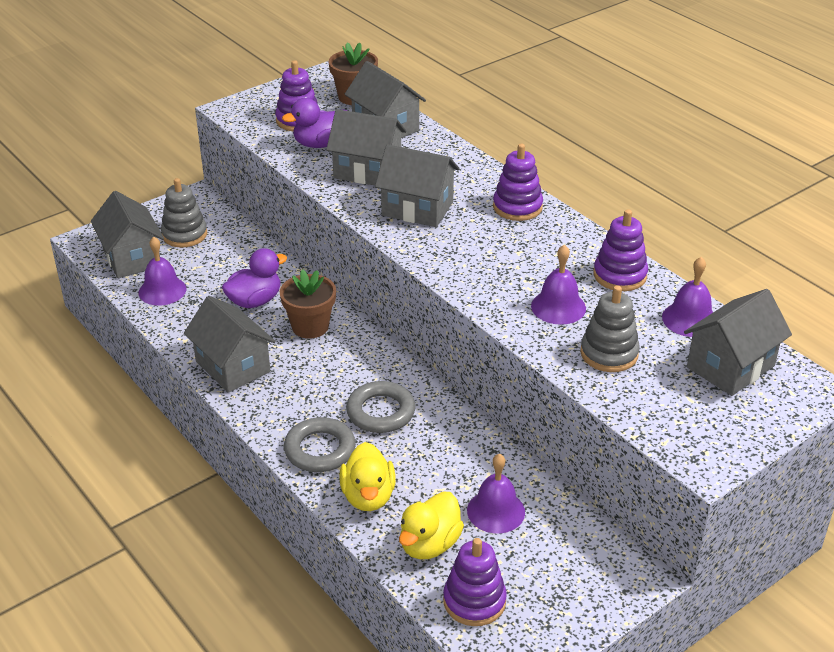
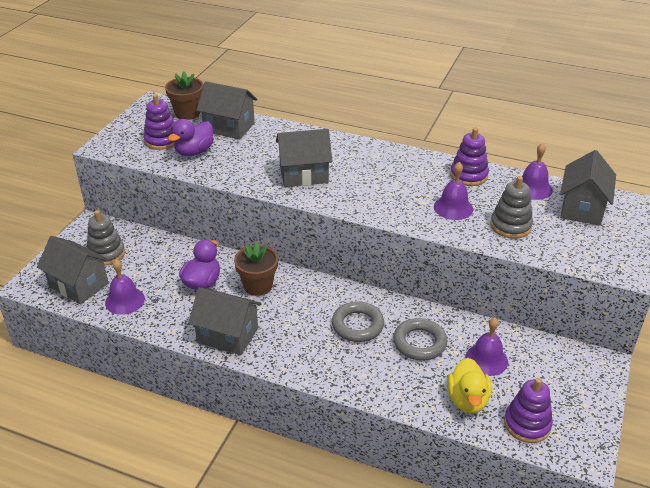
camera: 30 degrees left, 0 degrees up
(320, 450) = (341, 368): grey ring -> grey ring (419, 343)
(367, 171) = (245, 160): grey house -> none
(368, 496) = (401, 386): yellow duck -> none
(517, 207) = (366, 153): purple stacking toy -> none

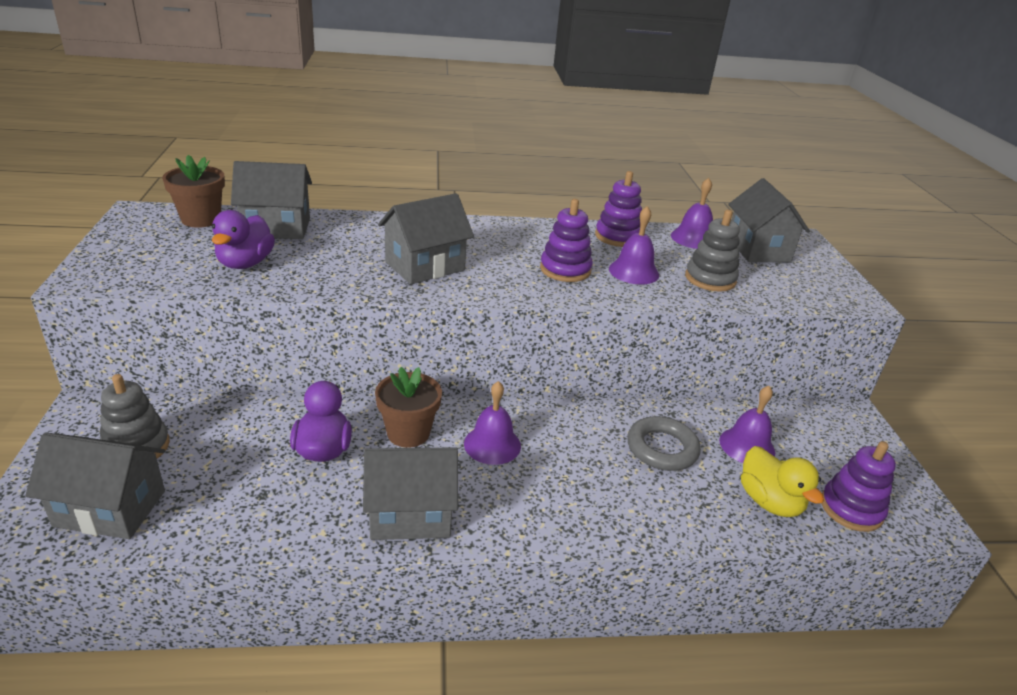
camera: 30 degrees left, 5 degrees down
(125, 300) = (210, 510): purple bell -> purple bell (492, 444)
(162, 140) = (183, 256): purple stacking toy -> purple stacking toy (565, 270)
(357, 325) = (574, 448): grey ring -> none

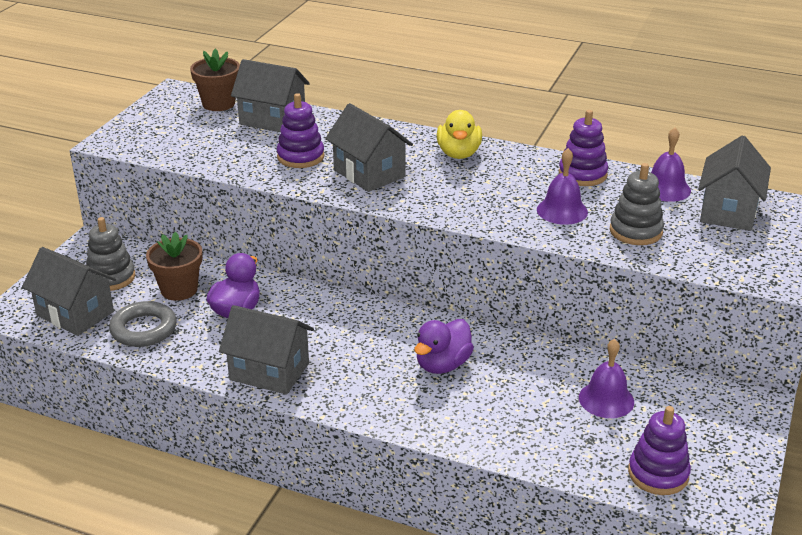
camera: 30 degrees right, 0 degrees up
(245, 263) = (227, 147): purple duck -> purple duck (442, 365)
(408, 433) = (309, 314): brown flower pot -> brown flower pot (179, 290)
(425, 266) = (369, 173): grey house -> grey house turned 60 degrees clockwise
(492, 444) = (370, 339): purple bell -> none
(565, 270) = (495, 197): purple stacking toy -> purple stacking toy (300, 157)
(662, 448) = (519, 380): grey ring -> grey ring (144, 329)
(769, 502) = (581, 446): yellow duck -> yellow duck (458, 154)

